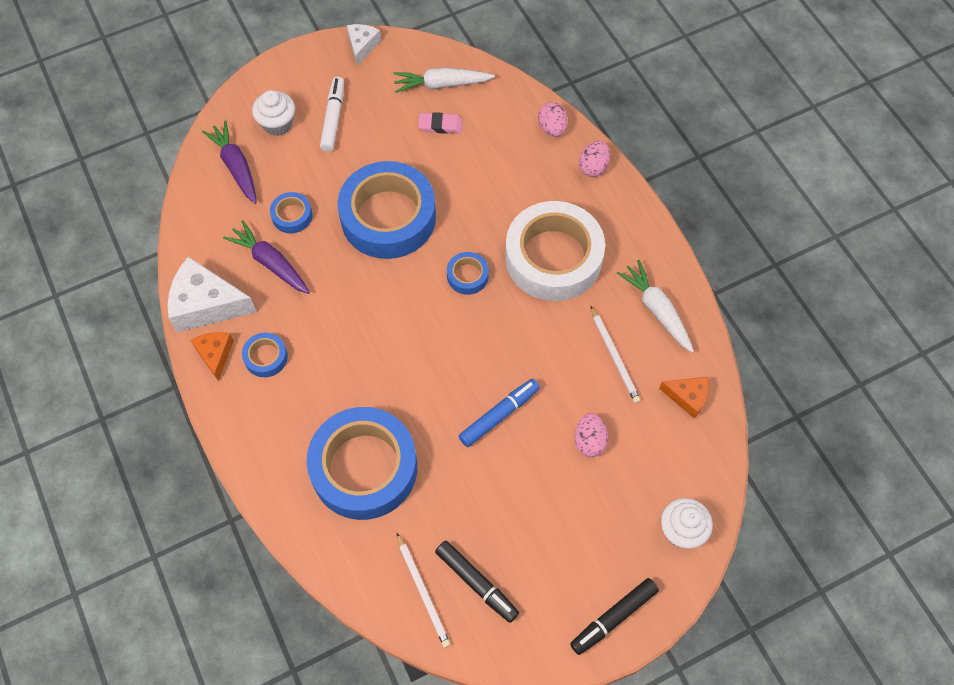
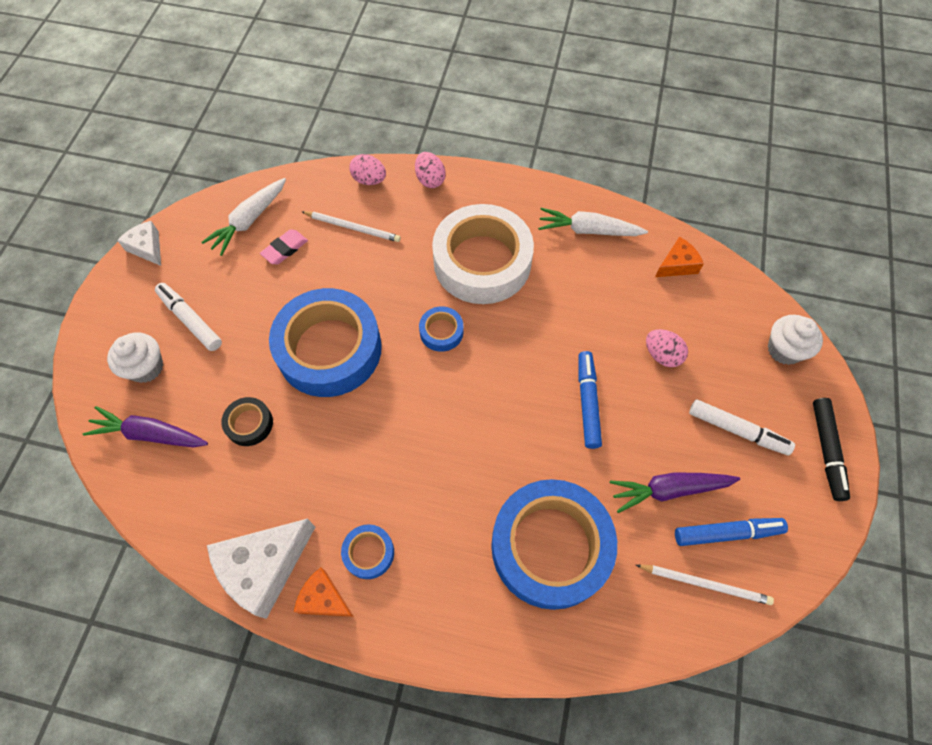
camera: 50 degrees left, 0 degrees up
(270, 263) = (277, 477): purple carrot -> purple carrot (669, 490)
(292, 215) = (249, 424): blue tape -> black tape
(476, 582) = (726, 533): black marker -> blue marker
(571, 538) = (737, 430): none -> white marker
(614, 356) = (603, 285): white pencil -> white pencil (353, 228)

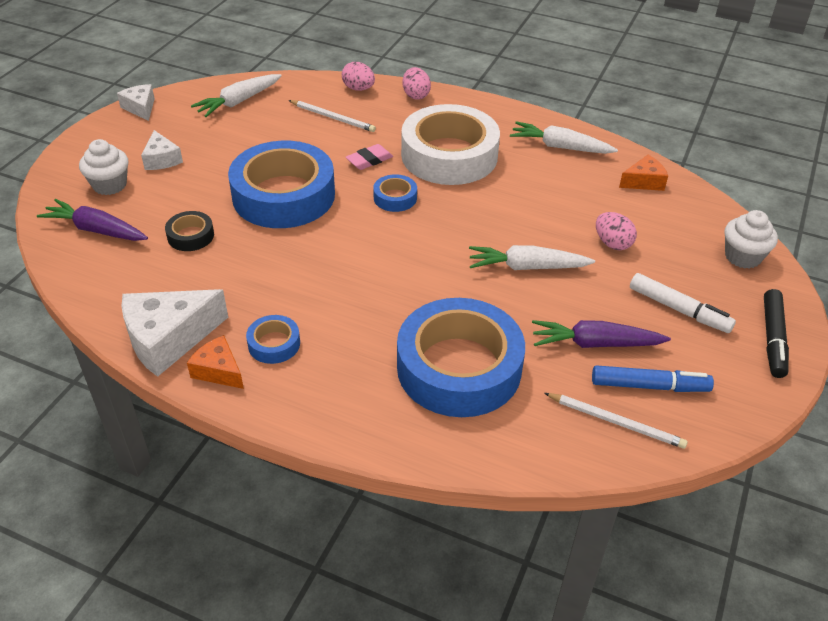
camera: 10 degrees right, 20 degrees down
(190, 320) = (162, 159): white marker -> white cheese
(285, 249) = (265, 124): pink eraser -> pink eraser (369, 160)
(587, 402) = (526, 267): blue marker -> white carrot

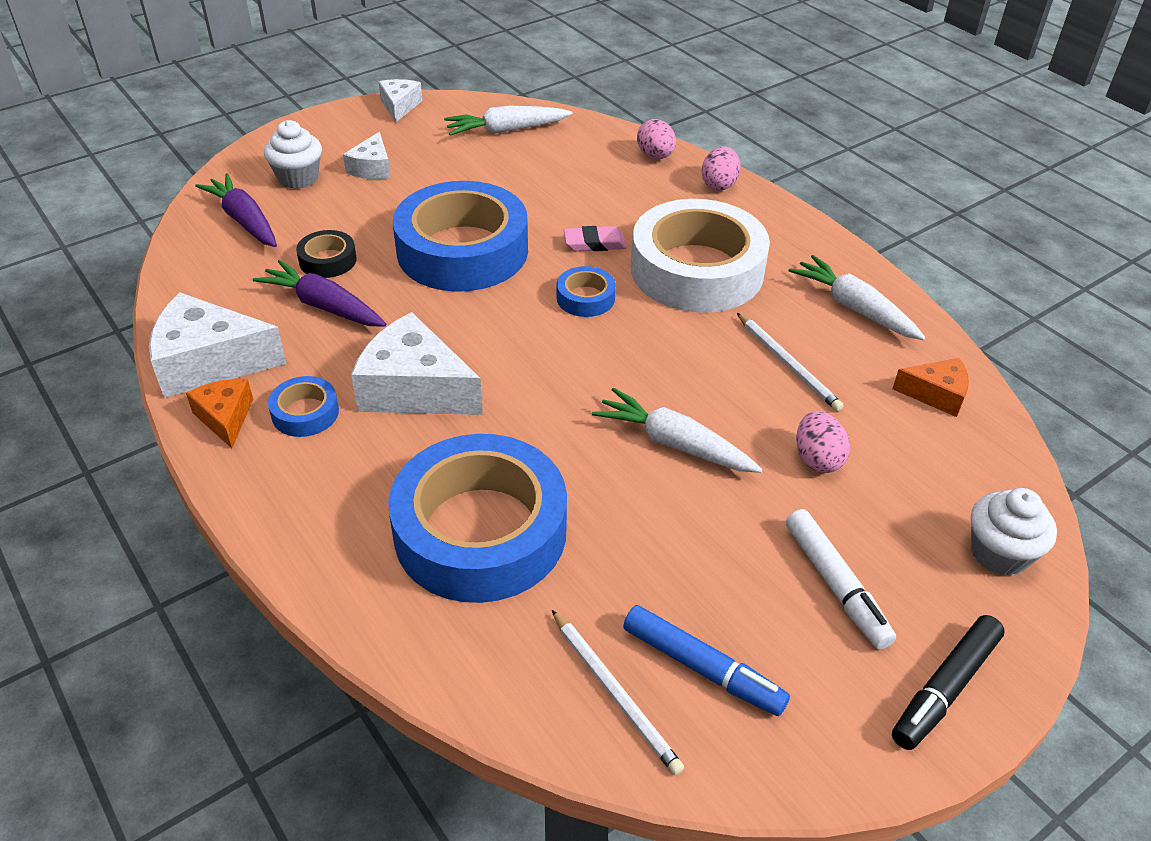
camera: 30 degrees right, 0 degrees up
(333, 118) = (595, 180): white pencil -> white pencil (788, 364)
(335, 298) = (414, 389): none -> white cheese
(594, 343) = (677, 578): purple carrot -> purple carrot (323, 306)

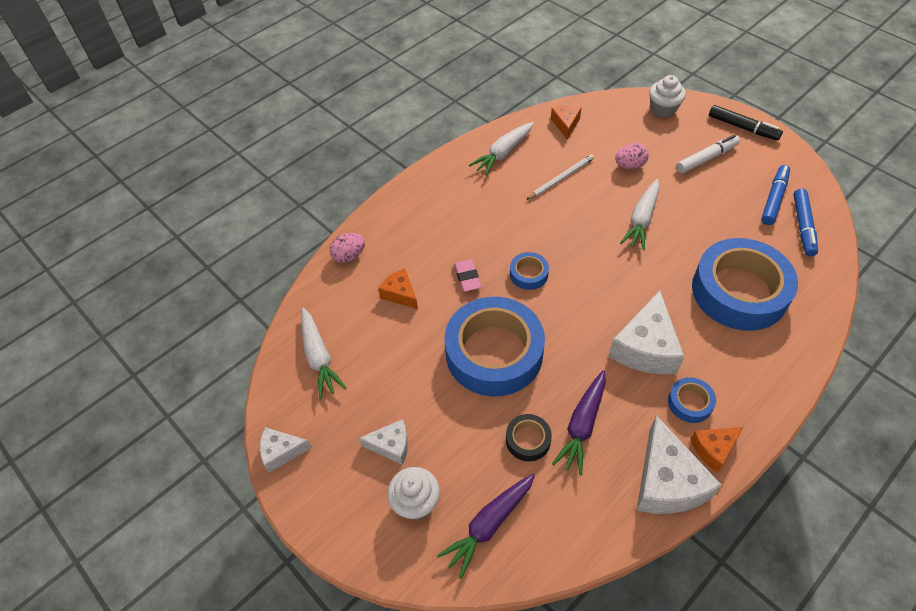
camera: 95 degrees left, 10 degrees up
(582, 188) = (400, 294): none -> orange cheese
(615, 693) = (803, 226): white pencil -> blue marker
(697, 270) = (484, 222): white tape -> none
(719, 184) = (383, 218): pink egg -> none

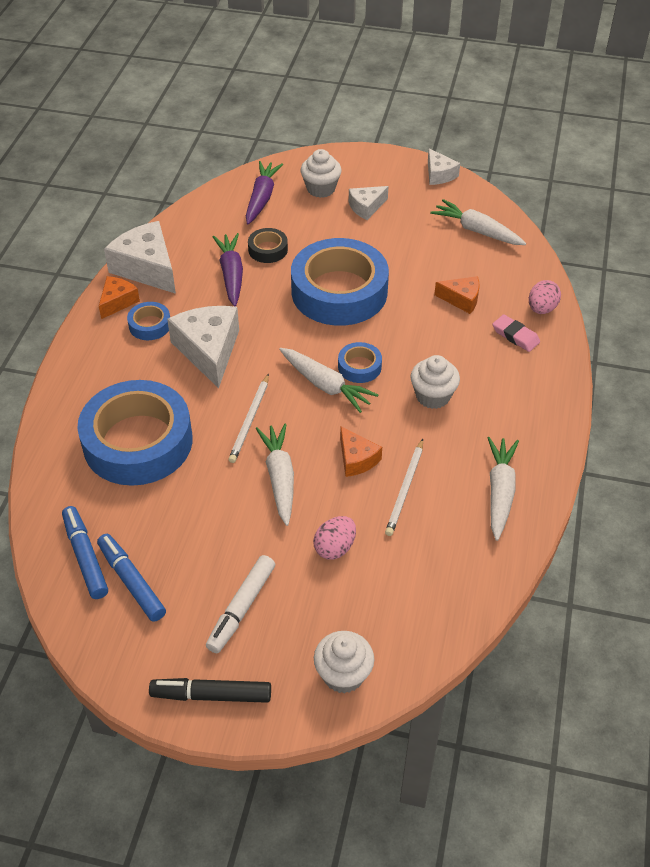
camera: 145 degrees right, 5 degrees down
(281, 452) = (439, 174): white cheese -> white cheese turned 105 degrees clockwise
(467, 277) = (415, 338): pink eraser -> pink eraser (515, 336)
(493, 227) = (433, 396): none -> white cupcake
(565, 124) = (459, 576): orange cheese -> orange cheese (356, 459)
(565, 271) = (326, 385): none -> white carrot
(641, 269) = (250, 420): none -> white pencil
(773, 199) = (131, 582): blue marker -> blue marker turned 150 degrees clockwise

